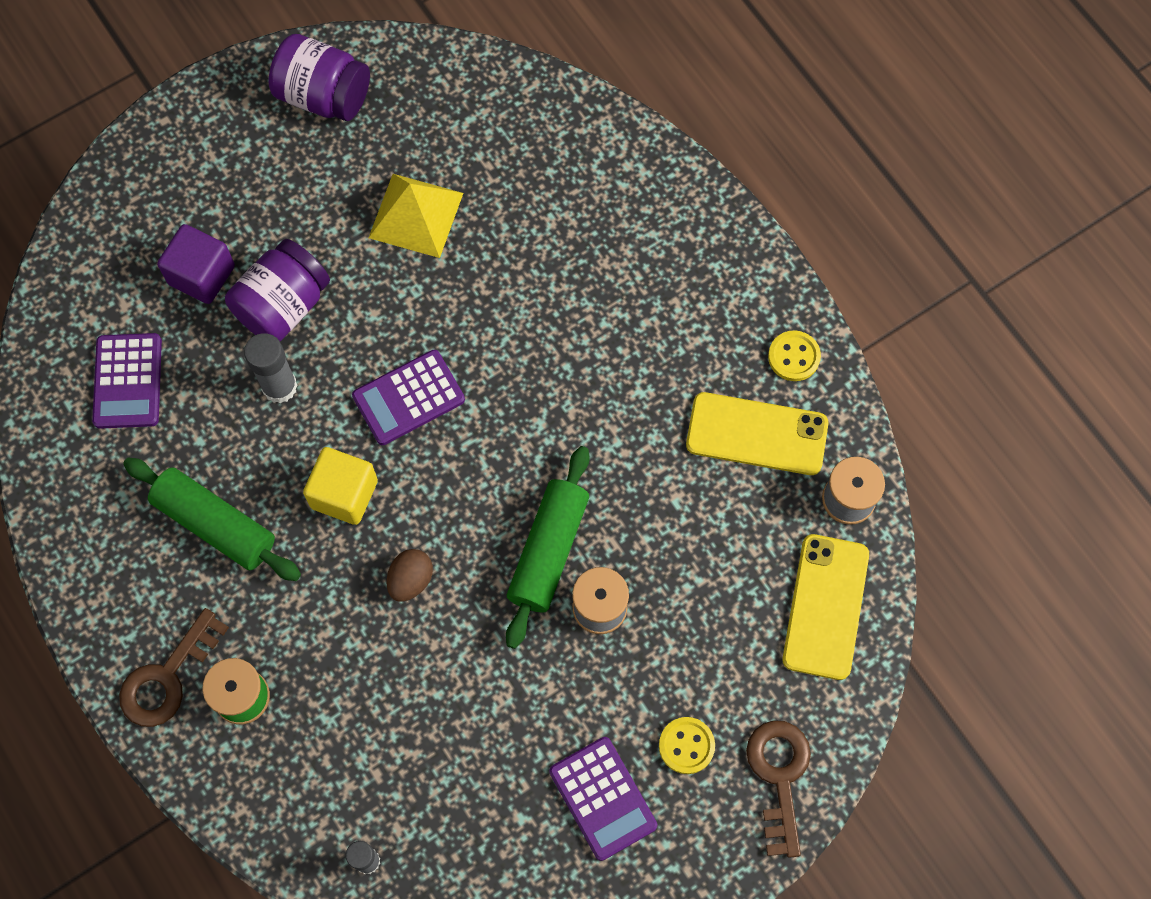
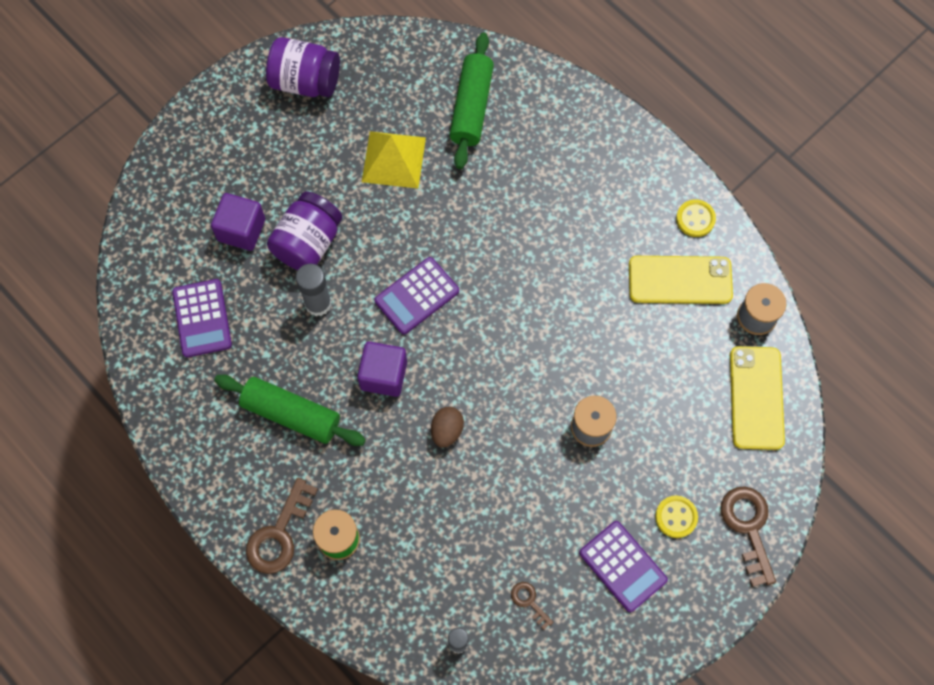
camera: 10 degrees left, 0 degrees up
(344, 494) = (383, 375): yellow cube -> purple cube
(471, 823) = (529, 602): none -> brown key
(548, 551) = (544, 392): green rolling pin -> green rolling pin (471, 107)

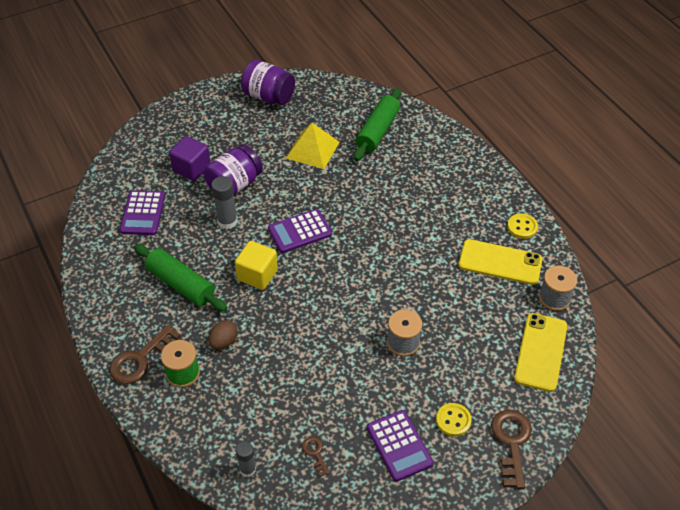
camera: 15 degrees right, 20 degrees down
(383, 375) = (257, 275): purple cube -> yellow cube
(447, 430) = (291, 320): brown egg -> brown egg (223, 342)

